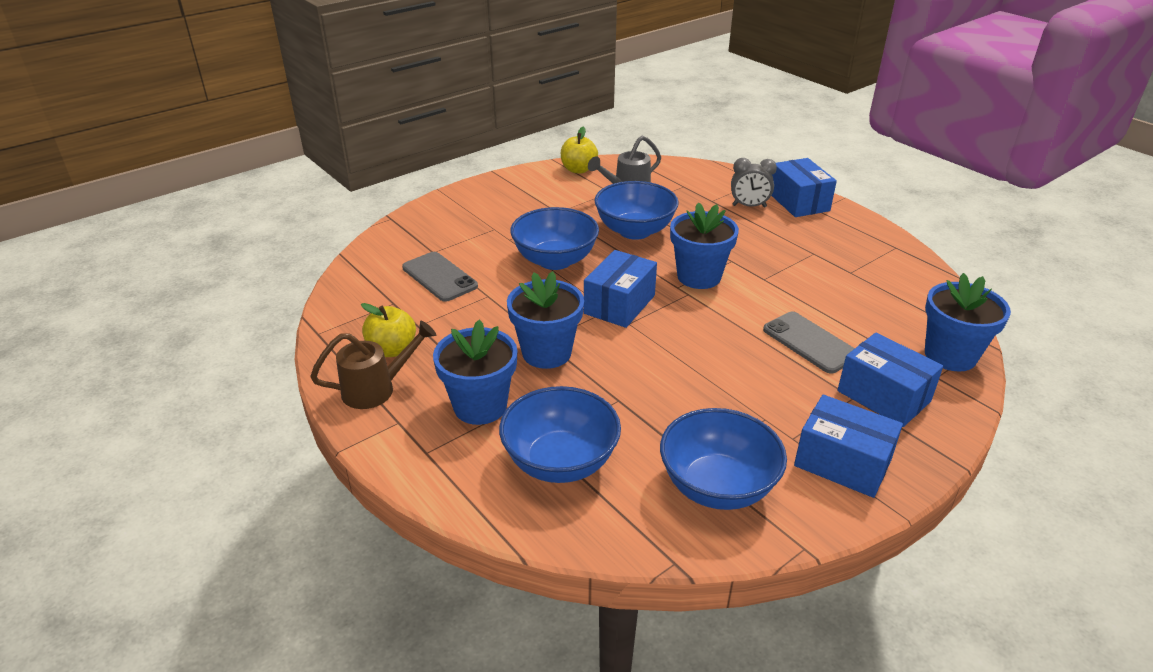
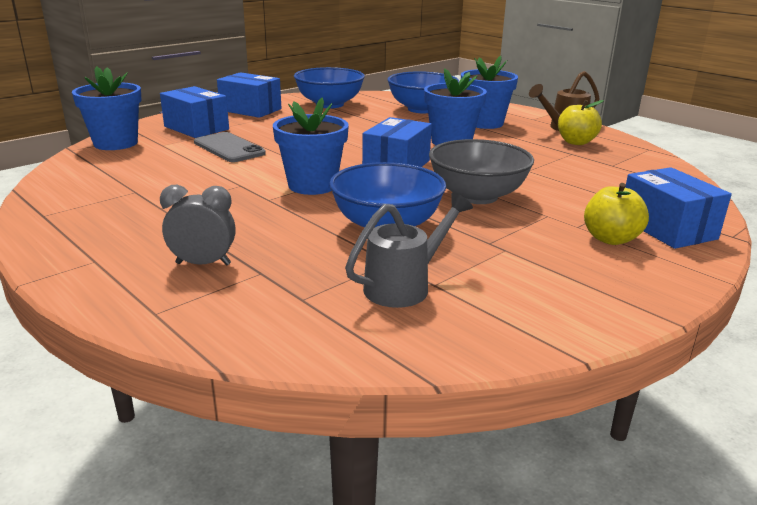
camera: 175 degrees right, 10 degrees down
(439, 277) = (591, 181): grey phone -> none
(555, 260) = (477, 196): blue bowl -> grey bowl
(578, 170) = (510, 330): yellow apple -> yellow apple (610, 239)
(798, 202) = (113, 273): blue box -> blue box (667, 228)

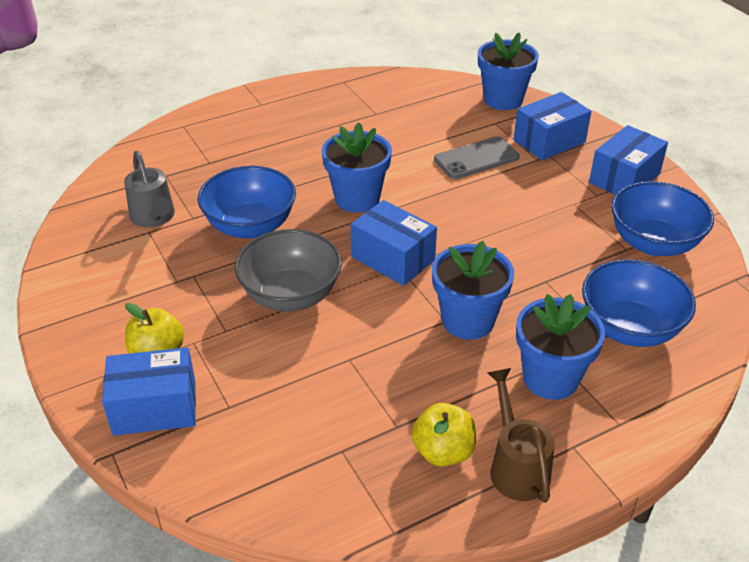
camera: 105 degrees right, 15 degrees up
(203, 264) = (234, 141): grey clock -> none

